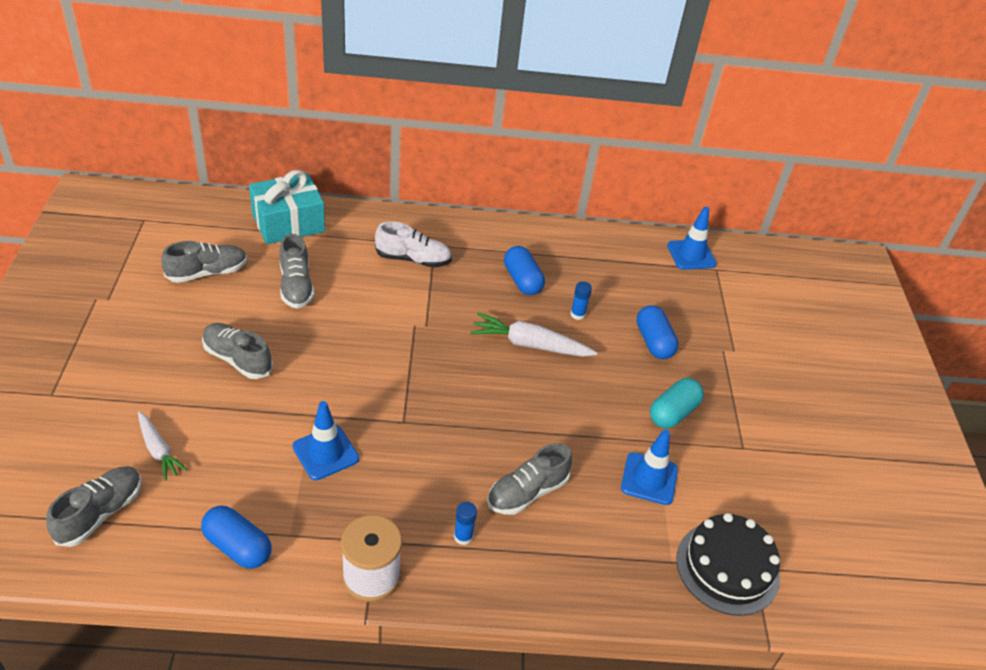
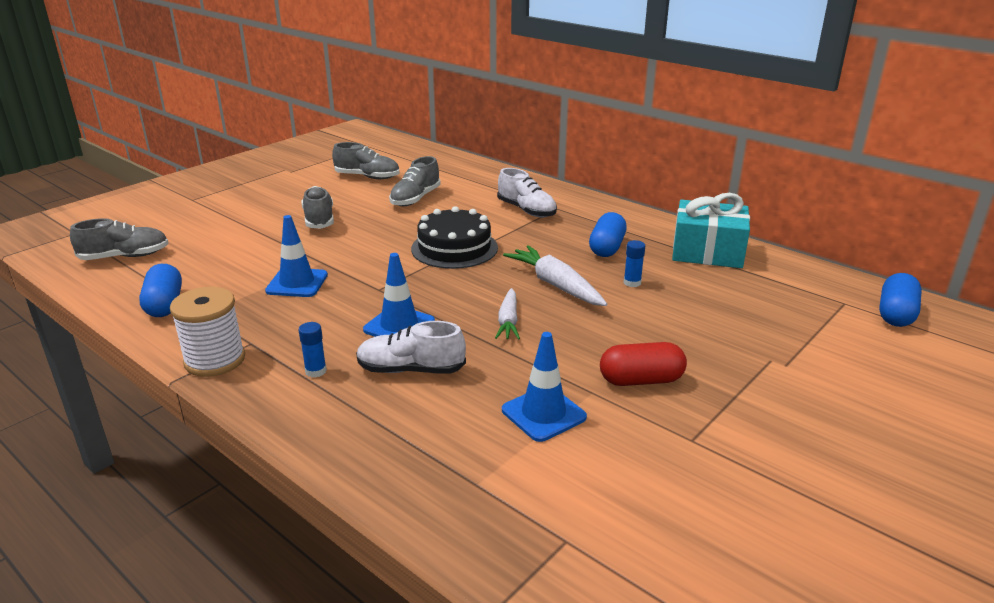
camera: 45 degrees right, 15 degrees down
(159, 450) = (202, 242): white carrot -> white carrot (508, 321)
(288, 223) = (459, 169): turquoise gift -> turquoise gift (707, 252)
(527, 492) = (411, 370): grey shoe -> white shoe
(654, 342) = (690, 326): blue capsule -> blue capsule (896, 314)
(673, 413) = (641, 380): turquoise capsule -> red capsule
(691, 255) = (824, 284): blue traffic cone -> blue traffic cone (399, 326)
(727, 567) = (533, 522): black cake -> black cake (454, 248)

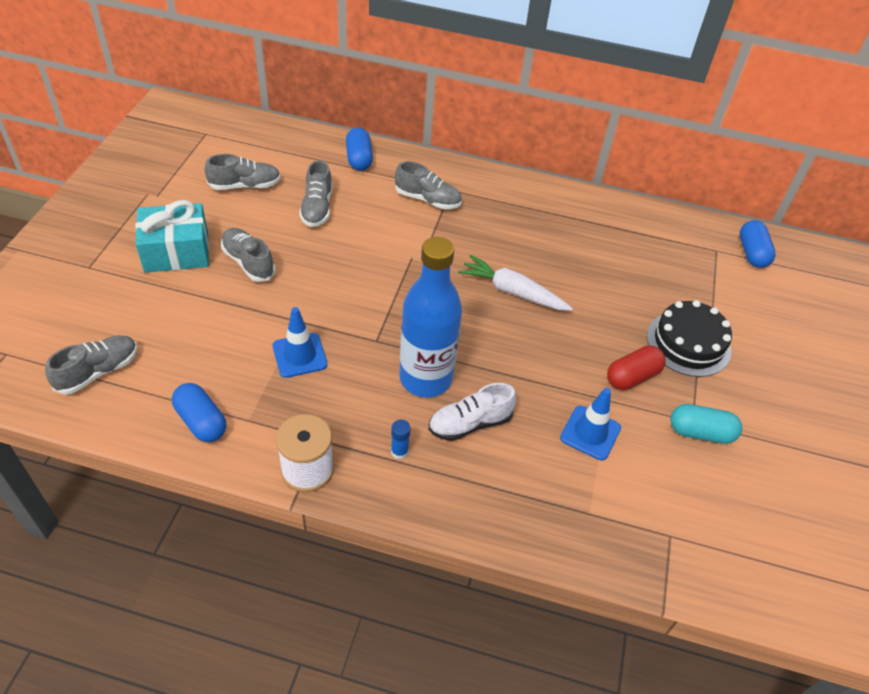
camera: 30 degrees left, 20 degrees up
(399, 326) = (425, 378): blue traffic cone -> blue bottle
(454, 248) = (401, 268): black cake -> black cake (688, 343)
(508, 321) = (505, 346): white carrot -> none
(526, 210) = (427, 199): white shoe -> grey shoe
(607, 248) = (523, 233): blue capsule -> blue capsule (359, 159)
(632, 283) = (566, 271): blue glue stick -> none
(694, 453) = (700, 432): none -> turquoise capsule
(707, 252) = (599, 217): turquoise gift -> turquoise gift (176, 251)

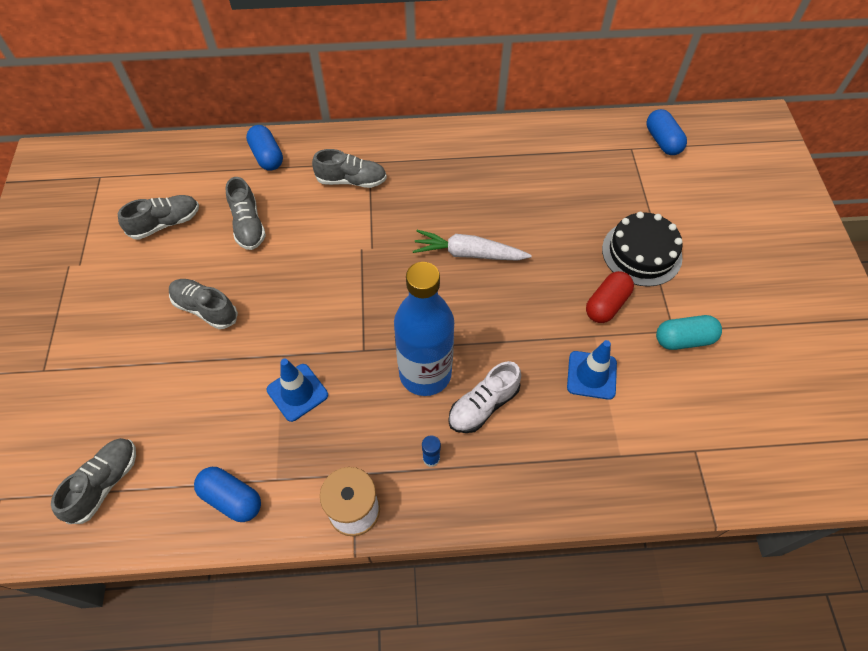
camera: 15 degrees left, 10 degrees up
(176, 251) = (127, 321): turquoise gift -> none

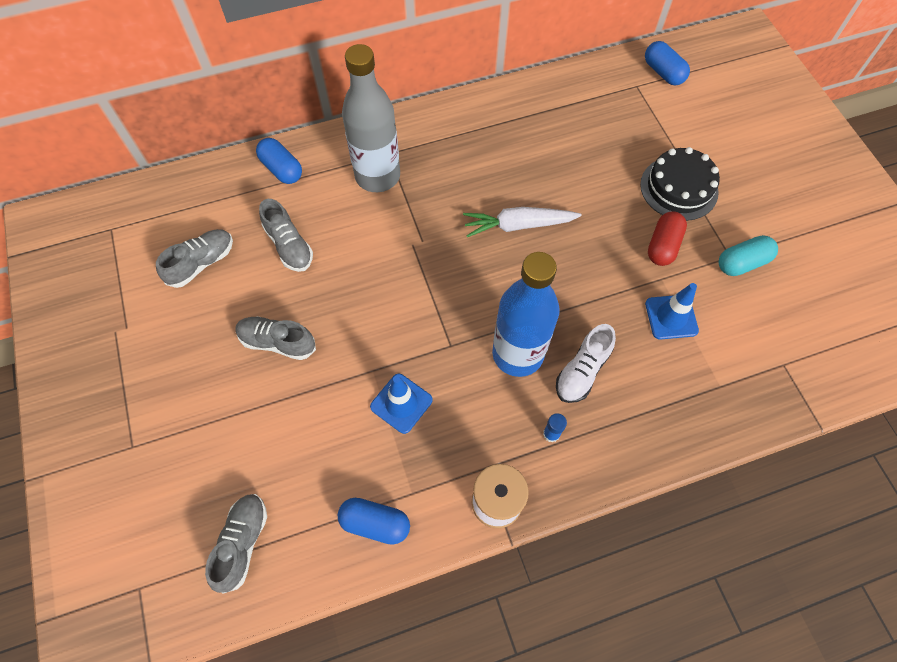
camera: 15 degrees left, 5 degrees up
(351, 180) = (377, 176): grey shoe -> grey bottle

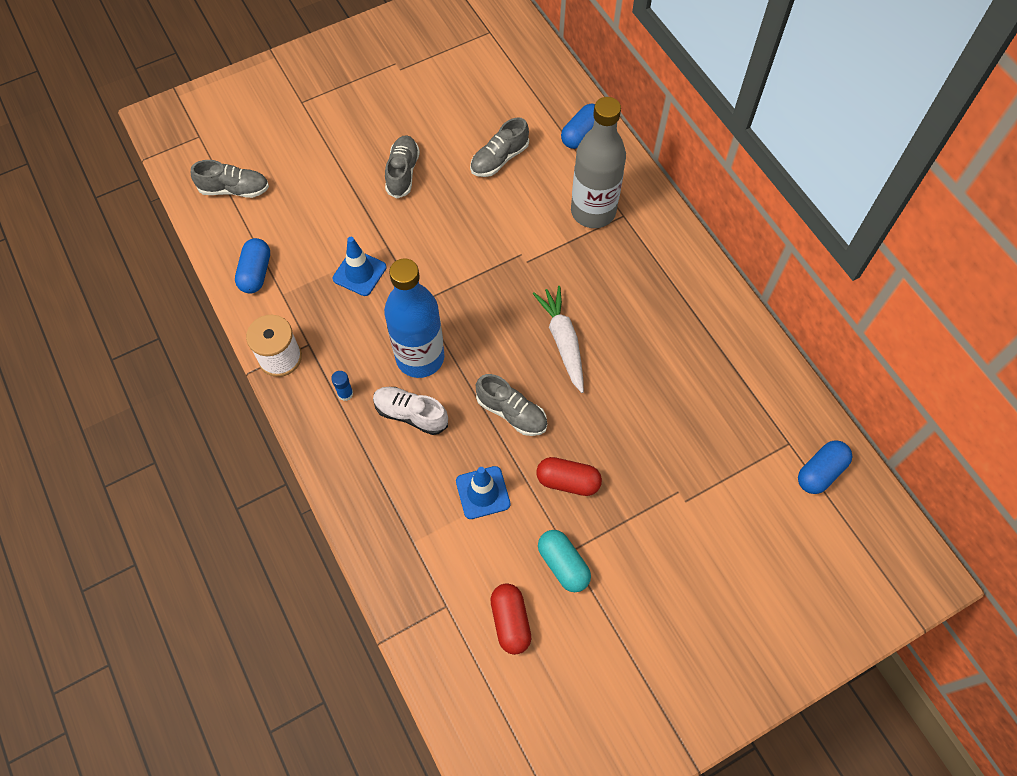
camera: 80 degrees right, 0 degrees up
(201, 263) = (468, 101): grey shoe -> grey shoe (511, 412)
(679, 188) = (649, 495): black cake -> none
(796, 313) = (510, 621): none -> red capsule

